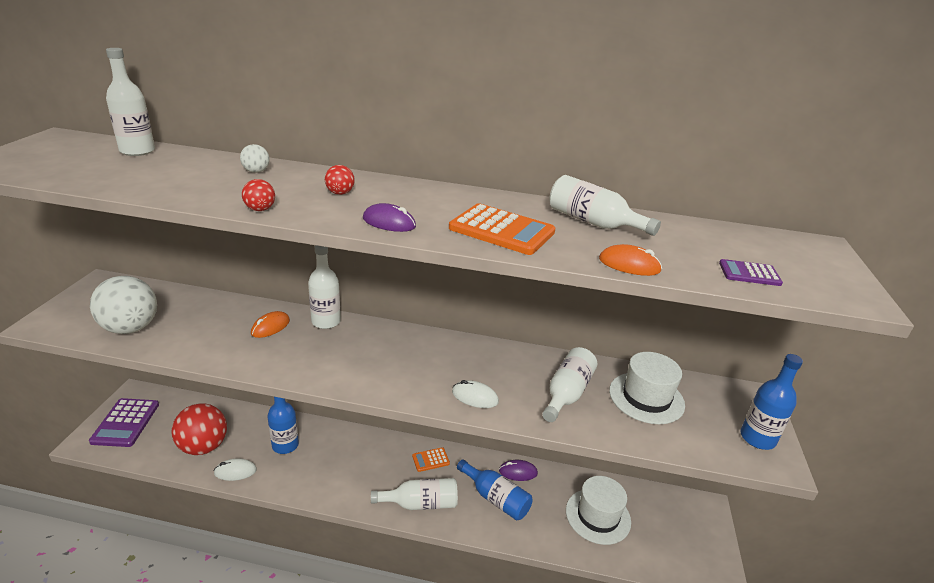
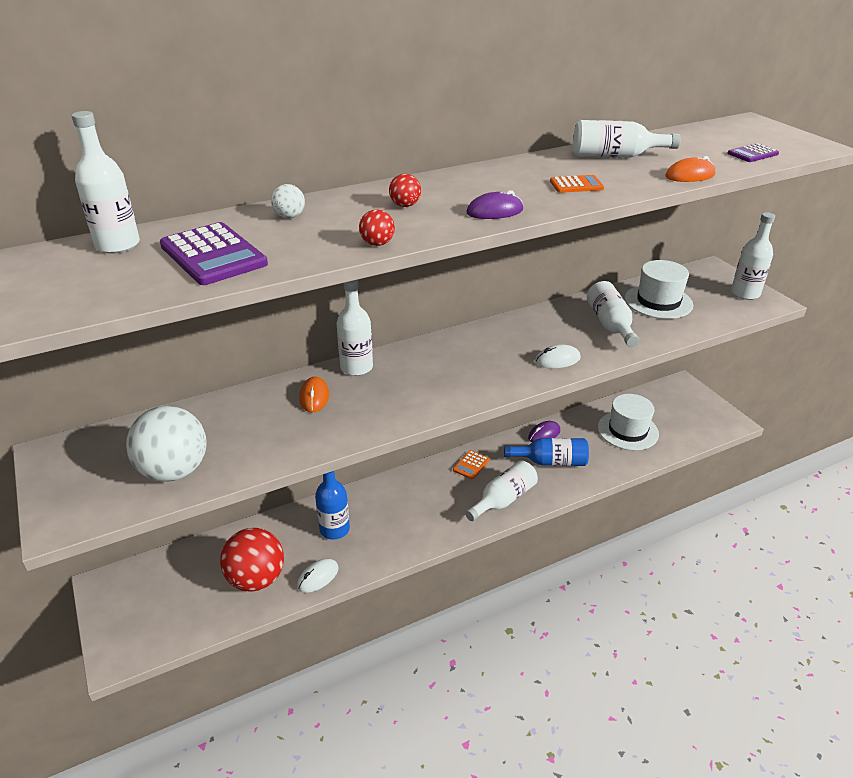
camera: 35 degrees left, 5 degrees up
(125, 423) = (137, 613): purple calculator -> purple calculator (213, 255)
(501, 230) = (576, 185): orange calculator -> orange calculator, size x0.54
(757, 438) = (745, 293): blue bottle -> white bottle

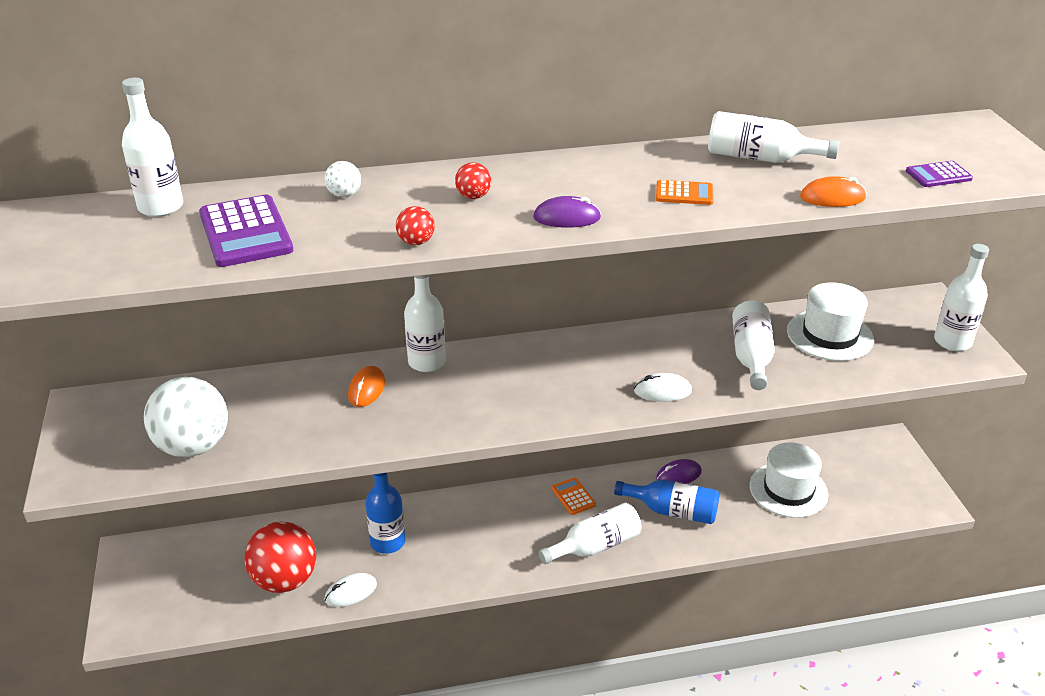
camera: 15 degrees right, 0 degrees up
(471, 465) = (573, 496): orange calculator -> orange calculator turned 105 degrees clockwise

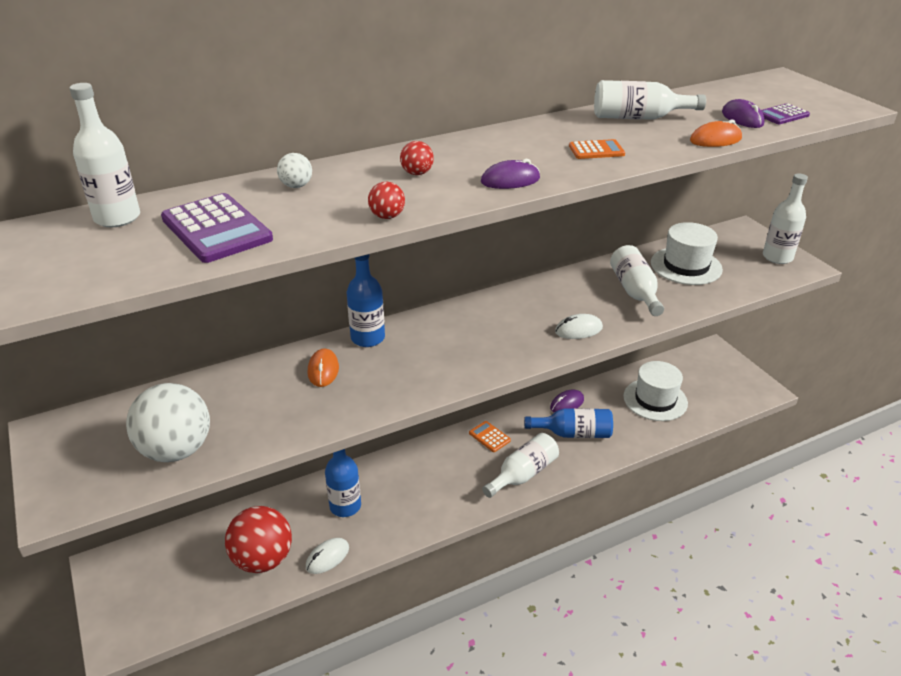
camera: 15 degrees left, 0 degrees up
(427, 362) = (368, 338): white bottle -> blue bottle
(885, 174) = (742, 118): none -> purple mouse

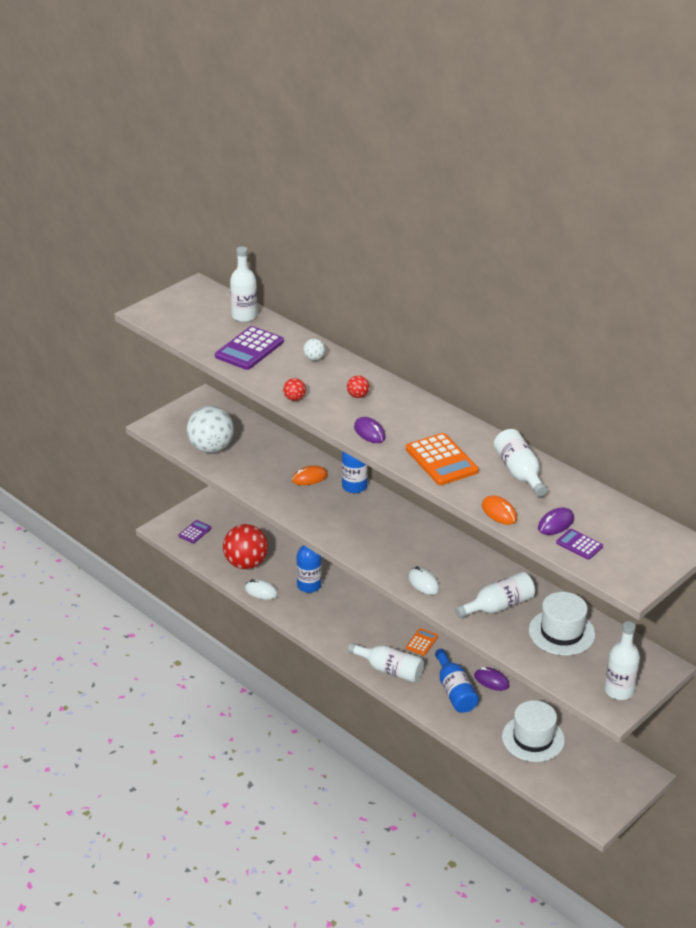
camera: 70 degrees right, 0 degrees up
(156, 602) = (195, 532): none -> purple calculator
(596, 150) = (441, 460): orange calculator -> orange calculator, size x1.86

